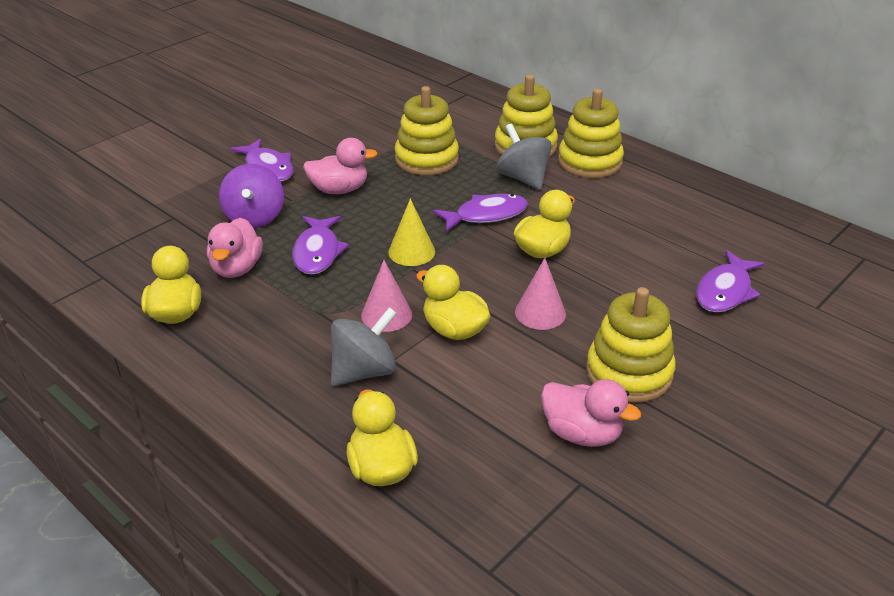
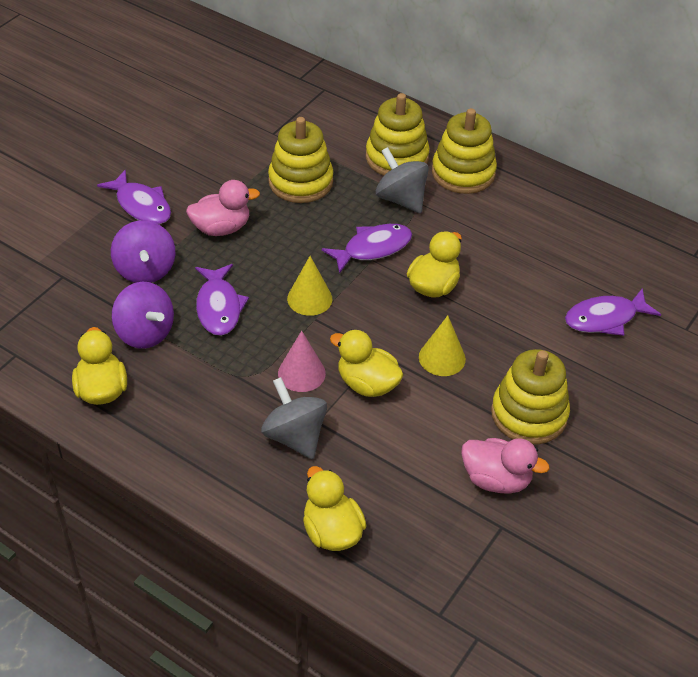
camera: 10 degrees left, 10 degrees up
(237, 268) = (145, 333): pink duck -> purple spinning top
(364, 371) = (295, 436): grey spinning top -> grey spinning top turned 75 degrees counterclockwise
(540, 313) = (442, 358): pink cone -> yellow cone
(725, 291) = (605, 318): purple fish -> purple fish turned 45 degrees clockwise

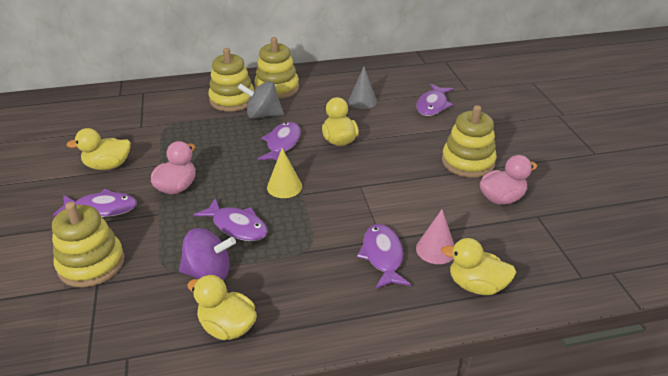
camera: 45 degrees left, 10 degrees down
(145, 270) = (157, 240): purple spinning top -> none
(295, 436) = (382, 256): grey spinning top -> purple fish
(300, 182) = (193, 138): yellow stacking toy -> yellow stacking toy (91, 264)
(301, 373) = (336, 224): pink cone -> pink cone (435, 249)
(367, 384) = (378, 203): yellow duck -> yellow duck (108, 166)
(442, 358) = (393, 167): yellow cone -> none
(531, 255) = (362, 101): none -> grey cone

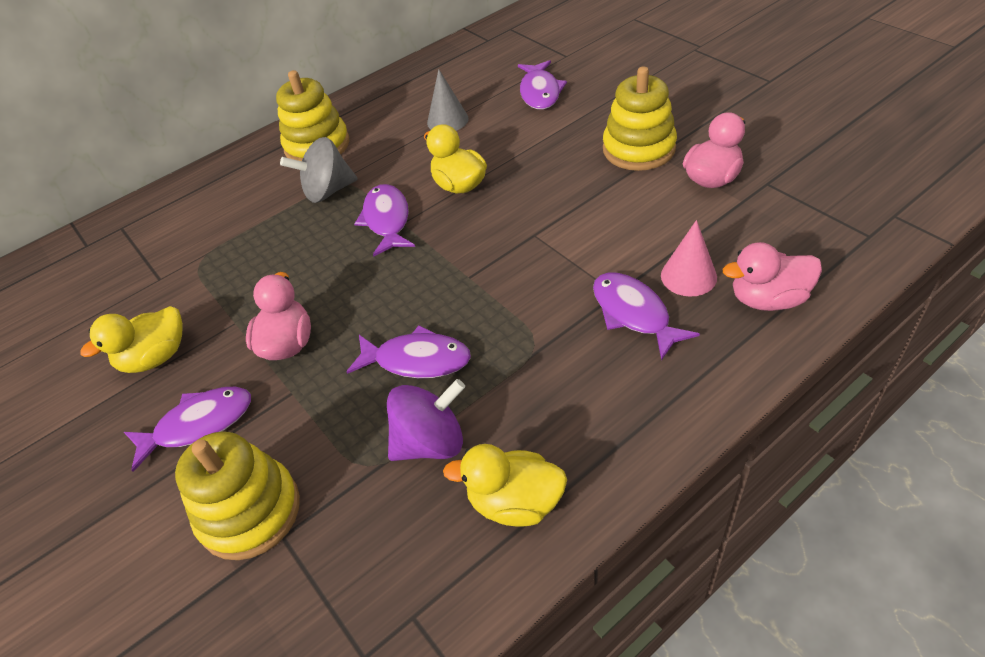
camera: 20 degrees left, 10 degrees up
(232, 100) = (266, 186): yellow stacking toy -> none
(284, 187) = (437, 278): yellow cone -> none
(476, 285) = (768, 299): yellow duck -> pink duck

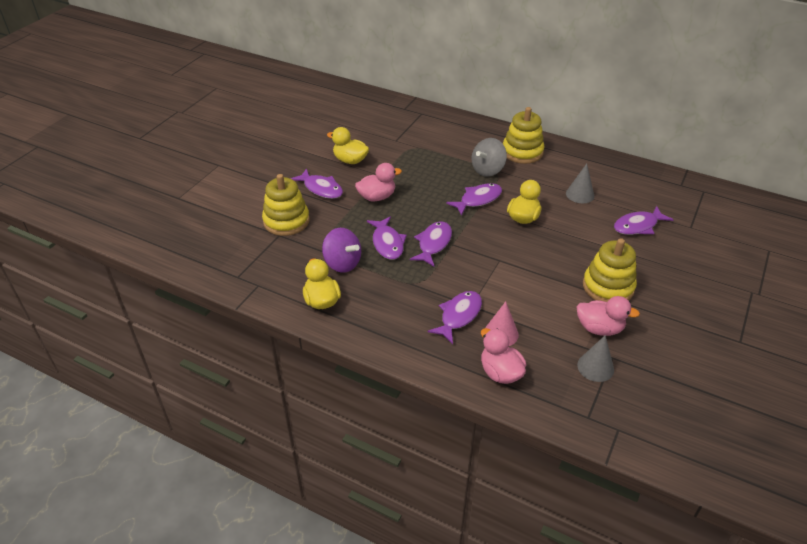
camera: 60 degrees right, 5 degrees down
(328, 191) = (487, 170): grey spinning top -> grey spinning top turned 90 degrees counterclockwise
(454, 299) = (433, 244): none -> purple fish
(781, 202) = (595, 367): none -> grey cone

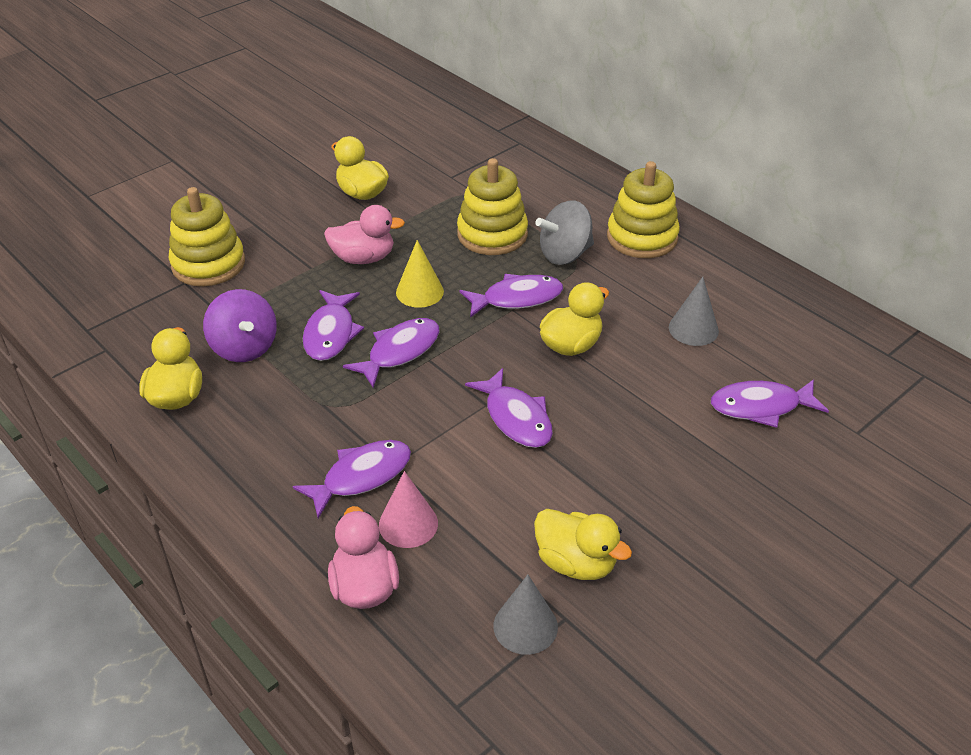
camera: 20 degrees right, 0 degrees up
(321, 189) = (290, 227): purple fish -> purple fish (516, 418)
(422, 208) = (419, 292): none -> yellow cone
(599, 328) = (576, 563): pink duck -> yellow duck
(608, 287) = (638, 496): yellow stacking toy -> yellow stacking toy (492, 234)

